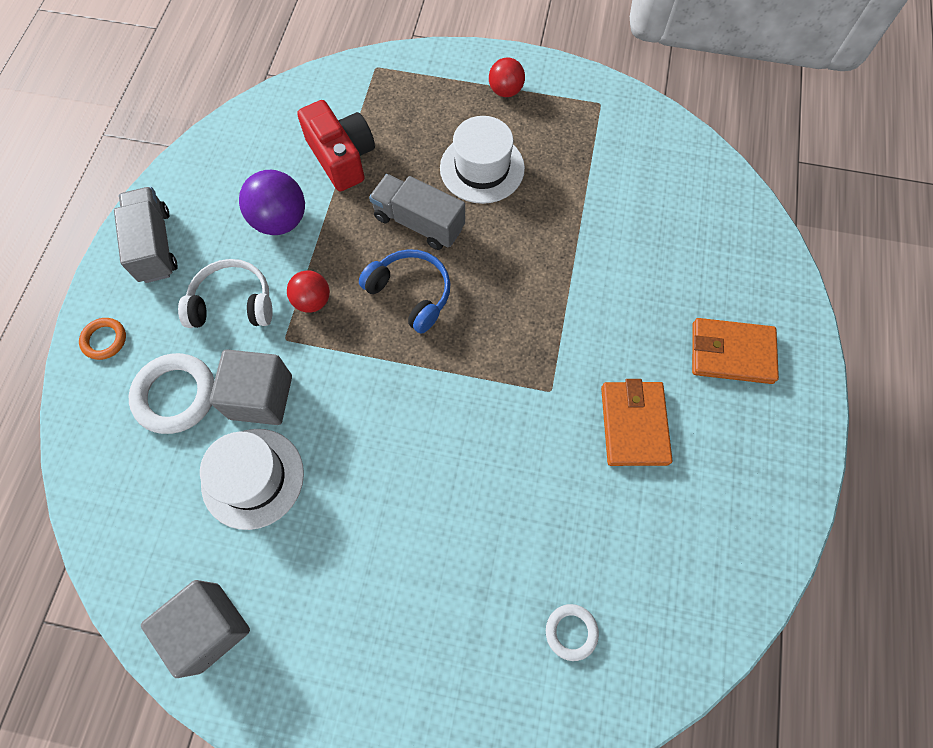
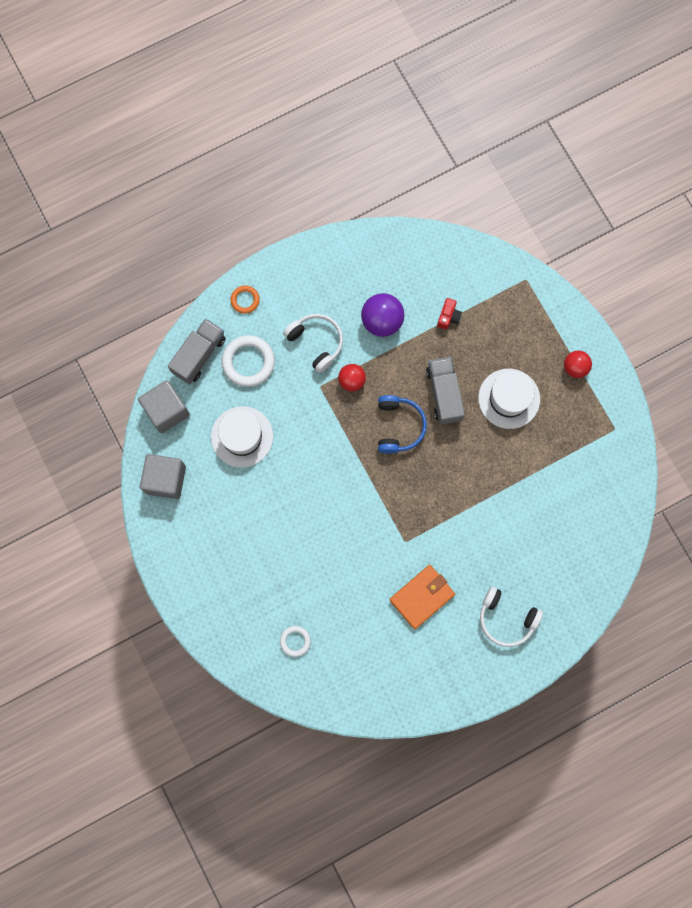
camera: 50 degrees right, 10 degrees up
(155, 246) = (312, 272): grey truck -> grey truck (199, 355)
(261, 397) = (282, 403): grey cube -> grey cube (166, 411)
(342, 157) = (448, 317): red camera -> red camera, size x0.49
(731, 353) = (506, 618): orange wallet -> white headphones

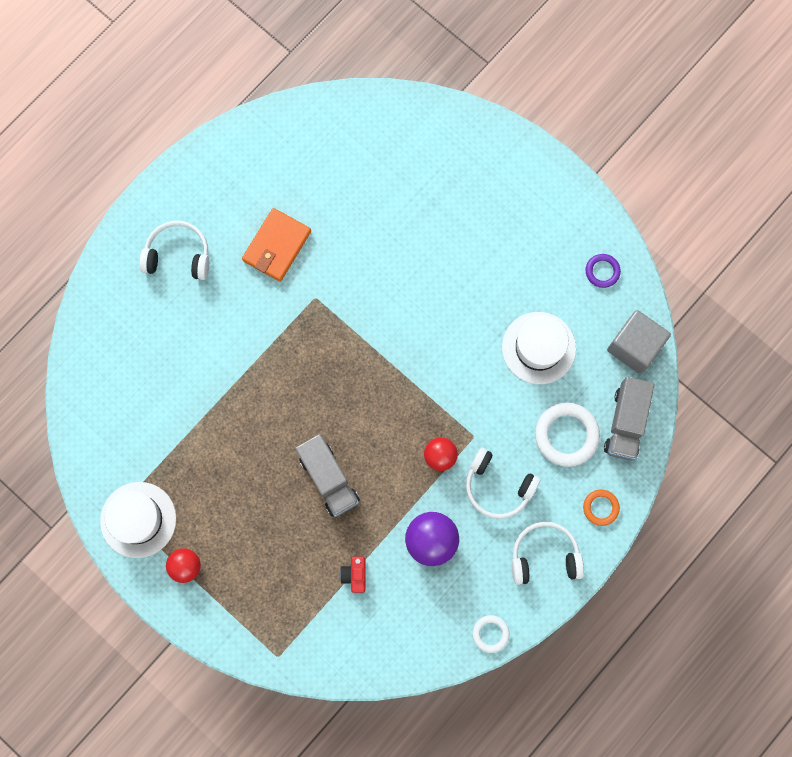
camera: 160 degrees right, 0 degrees up
(165, 479) = (602, 271): grey cube -> purple ring
(295, 641) = (395, 155): white ring -> white ring (490, 633)
(301, 281) = (544, 556): none -> white headphones
(398, 426) = (367, 422): blue headphones -> none
(509, 398) = (252, 500): white hat -> white hat (138, 519)

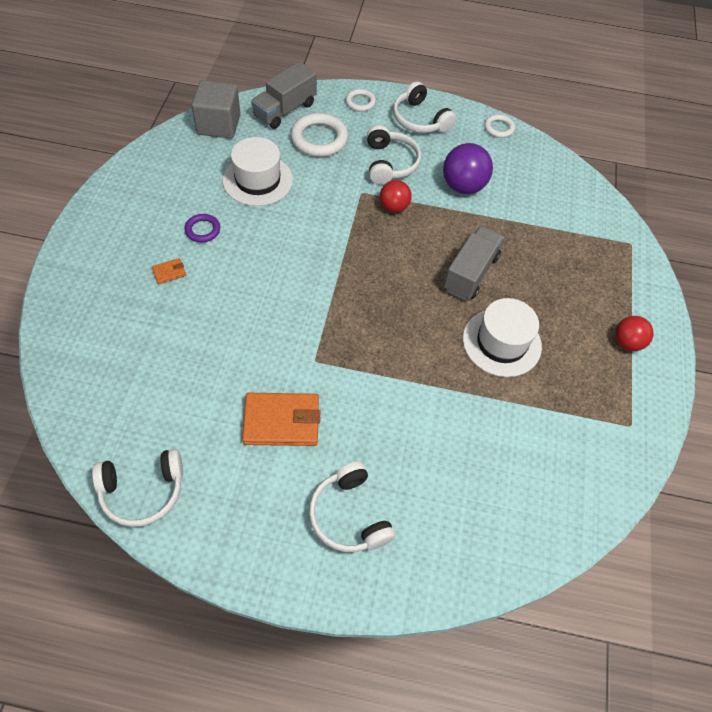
camera: 125 degrees left, 20 degrees down
(138, 519) = (625, 402): white hat -> white hat (501, 342)
(277, 129) = (142, 491): none -> white headphones
(355, 575) = (529, 222): red camera -> none
(466, 224) = (169, 272): none -> orange wallet
(600, 507) = (360, 102): orange ring -> white ring
(602, 271) = (163, 164): purple ring -> purple ring (202, 230)
(625, 422) = (285, 110): grey truck -> grey truck turned 150 degrees clockwise

